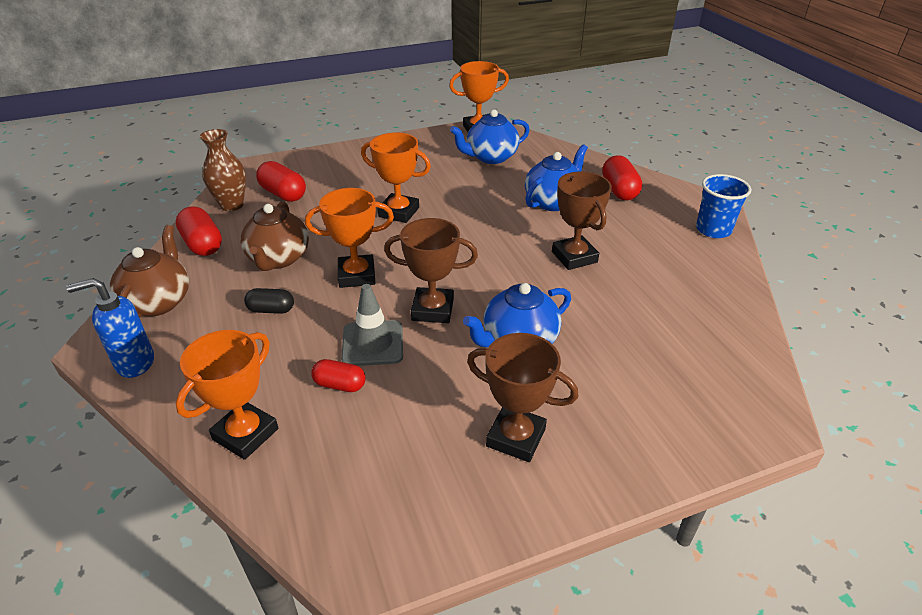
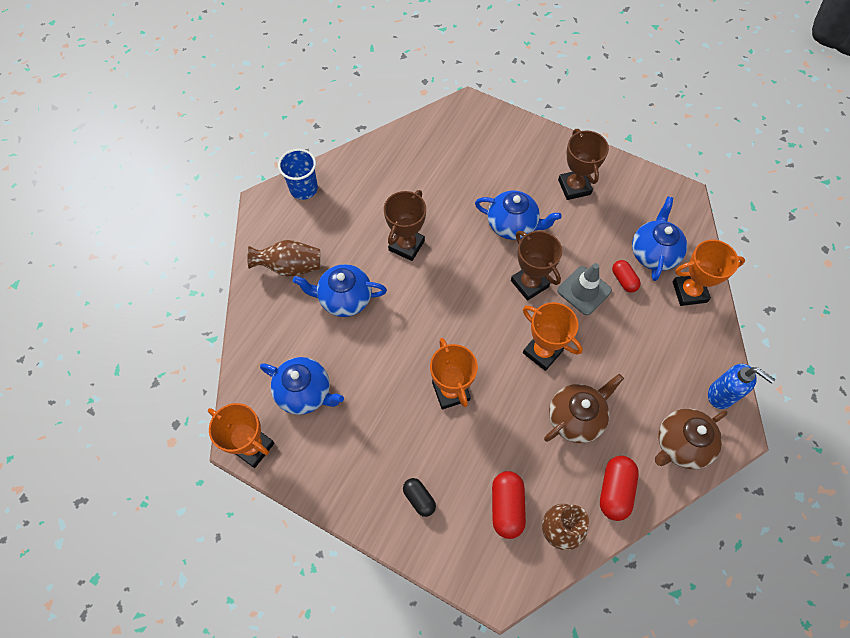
camera: 130 degrees left, 25 degrees up
(271, 310) = (617, 369): black capsule -> black capsule (419, 498)
(332, 442) = (653, 253): none -> blue teapot
(619, 190) = (290, 267): red capsule -> brown vase

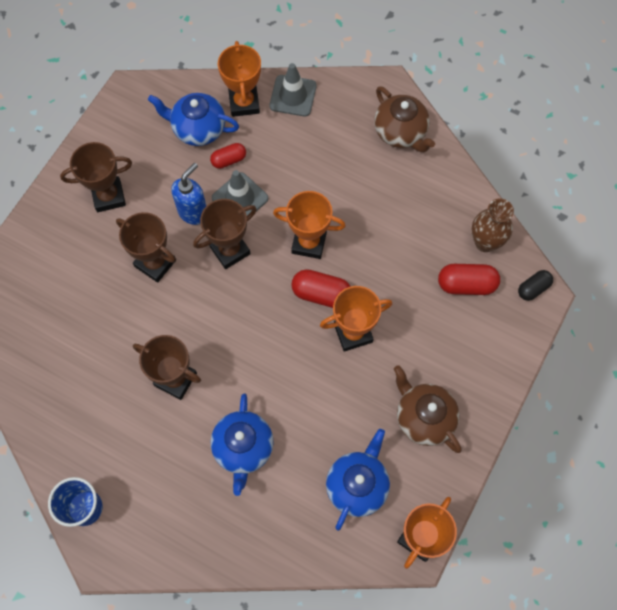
camera: 90 degrees left, 5 degrees up
(290, 267) = (198, 516): brown vase -> none
(419, 498) = (463, 364): black capsule -> black capsule (533, 288)
(512, 225) = (155, 263): blue teapot -> brown trophy
(542, 352) = (309, 243): orange trophy -> orange trophy turned 60 degrees clockwise
(576, 418) = (378, 218): brown teapot -> brown teapot (423, 417)
(615, 490) = (445, 191): red capsule -> red capsule (321, 294)
(706, 336) = (293, 96): none -> grey traffic cone
(721, 395) = (352, 93): blue soap dispenser -> blue soap dispenser (193, 212)

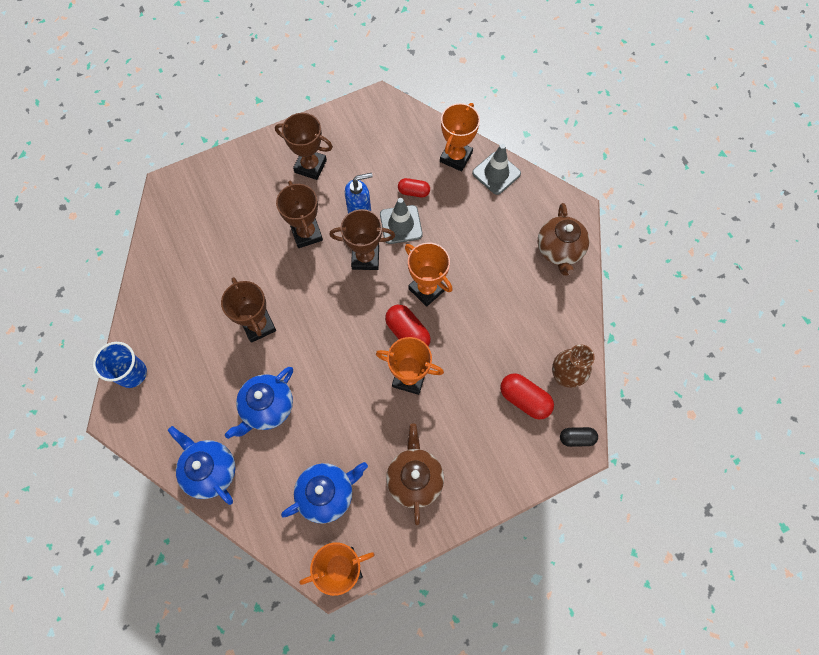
camera: 35 degrees right, 0 degrees up
(198, 129) = (408, 156): blue teapot -> blue teapot (210, 470)

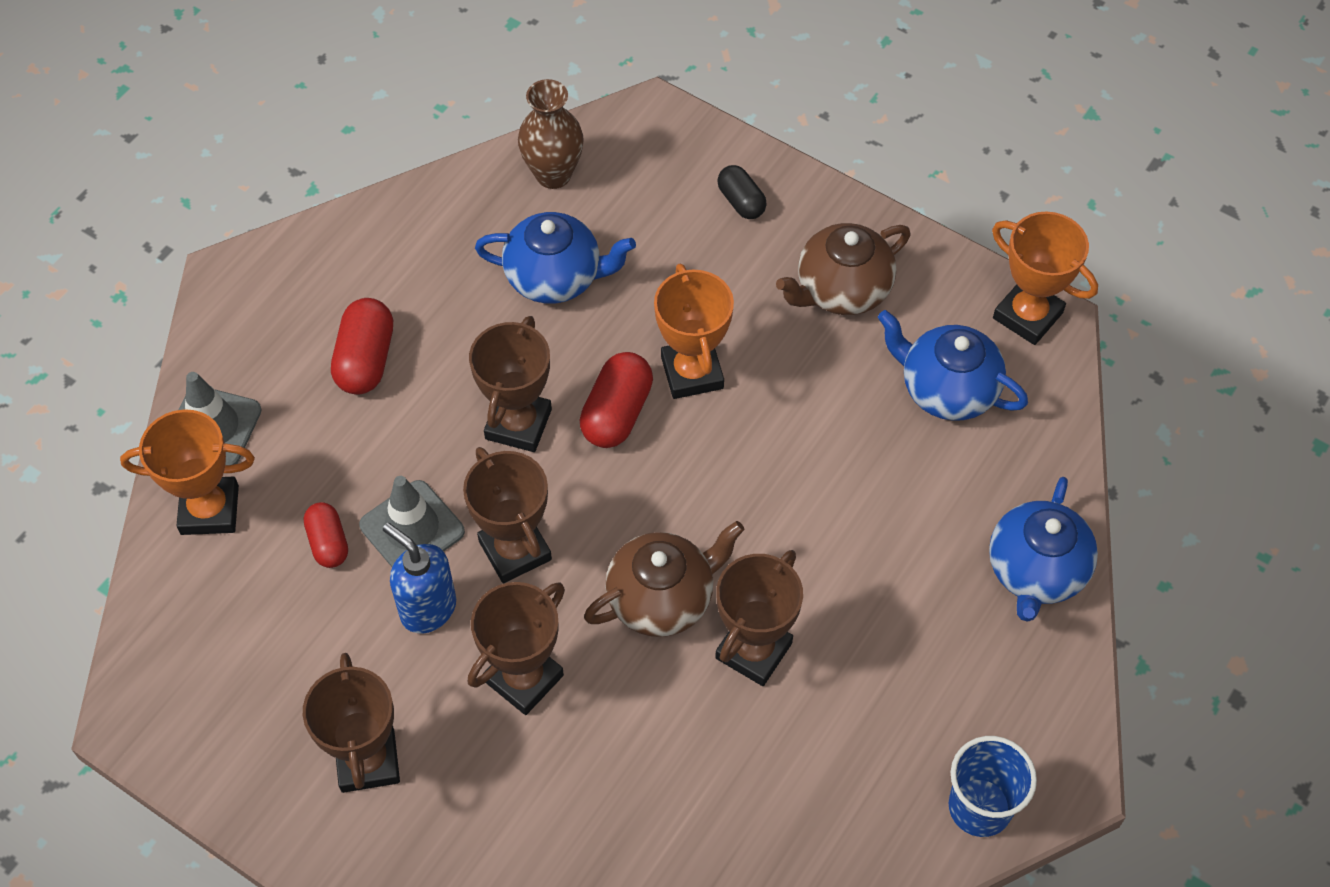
camera: 120 degrees left, 10 degrees down
(267, 407) = (881, 549): blue teapot -> blue teapot (555, 277)
(427, 289) = (518, 424): orange trophy -> brown trophy
(524, 399) = (624, 208): red capsule -> red capsule (365, 359)
(559, 250) = (326, 267): brown teapot -> brown teapot (662, 598)
(576, 438) = (641, 124): black capsule -> black capsule (741, 201)

